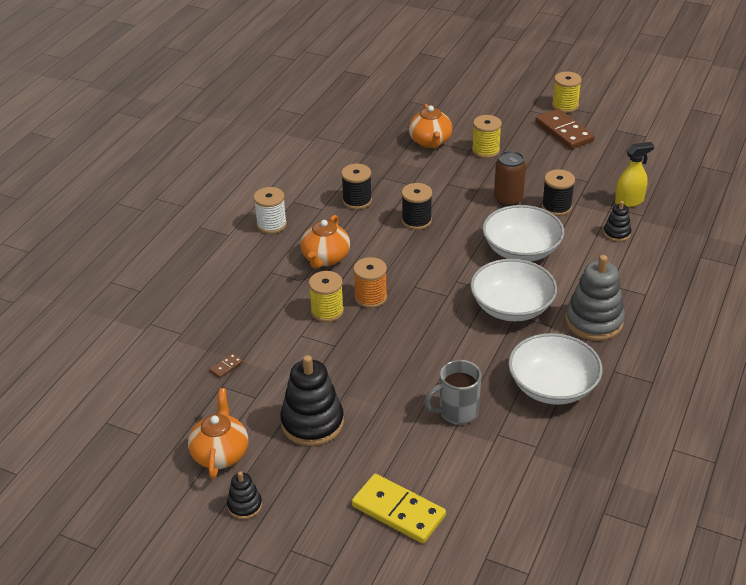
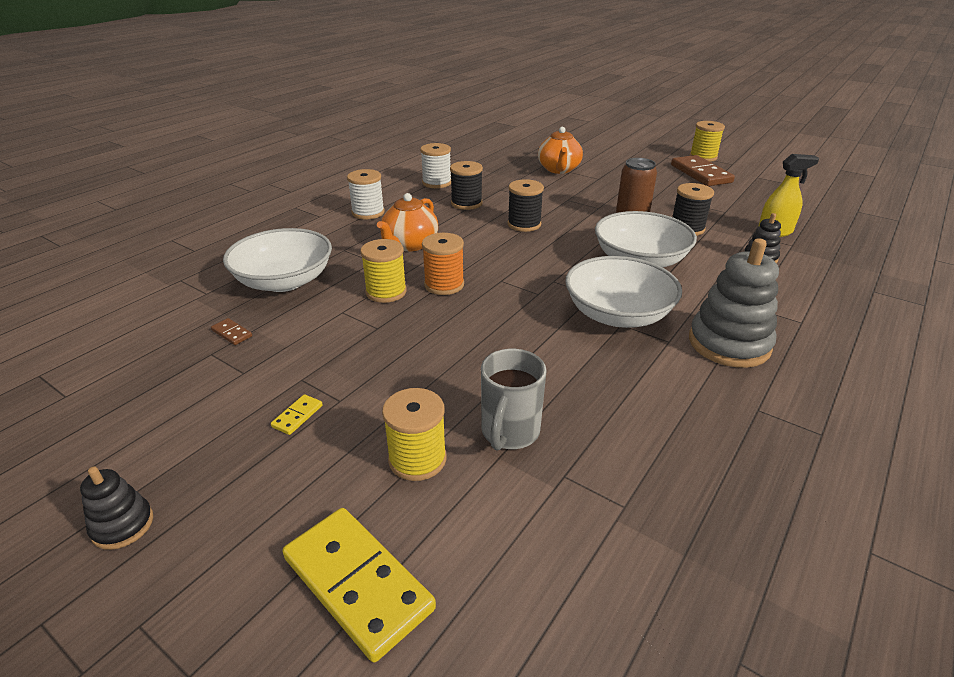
camera: 10 degrees right, 5 degrees down
(220, 453) = (147, 438): orange teapot -> none
(226, 367) = (232, 333): brown domino -> brown domino turned 75 degrees clockwise
(312, 423) = (297, 416): black stacking toy -> yellow domino
(319, 176) = (436, 183): none -> white spool
(457, 412) = (509, 432): grey mug -> grey mug turned 60 degrees counterclockwise
(485, 150) = (614, 180): yellow spool -> yellow spool (417, 459)
(552, 386) = (662, 417): white bowl -> white bowl (284, 281)

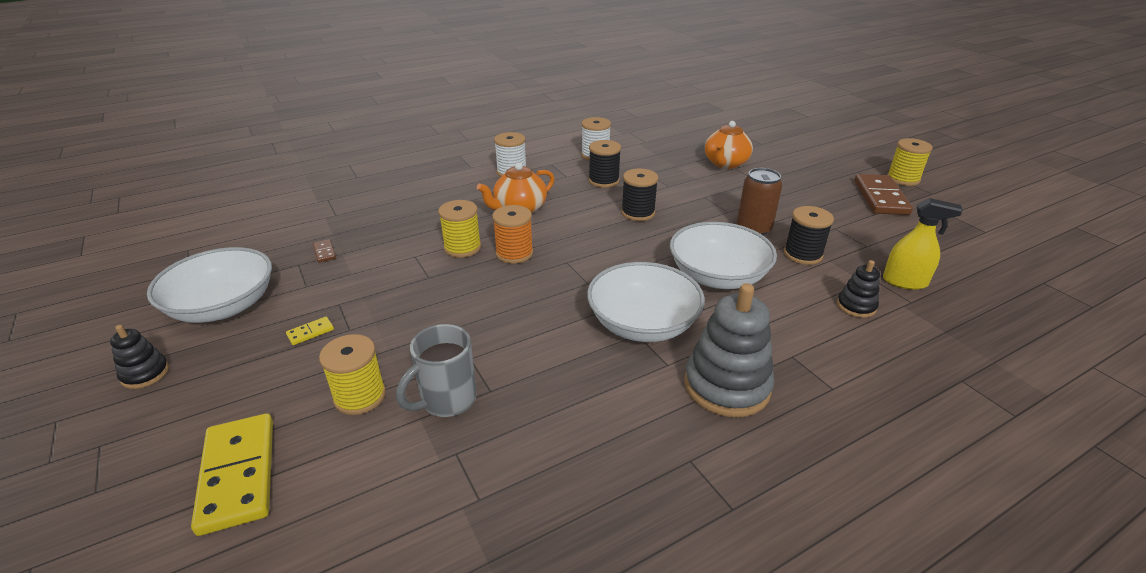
camera: 25 degrees right, 0 degrees up
(284, 281) = (396, 218): white bowl -> white bowl (223, 306)

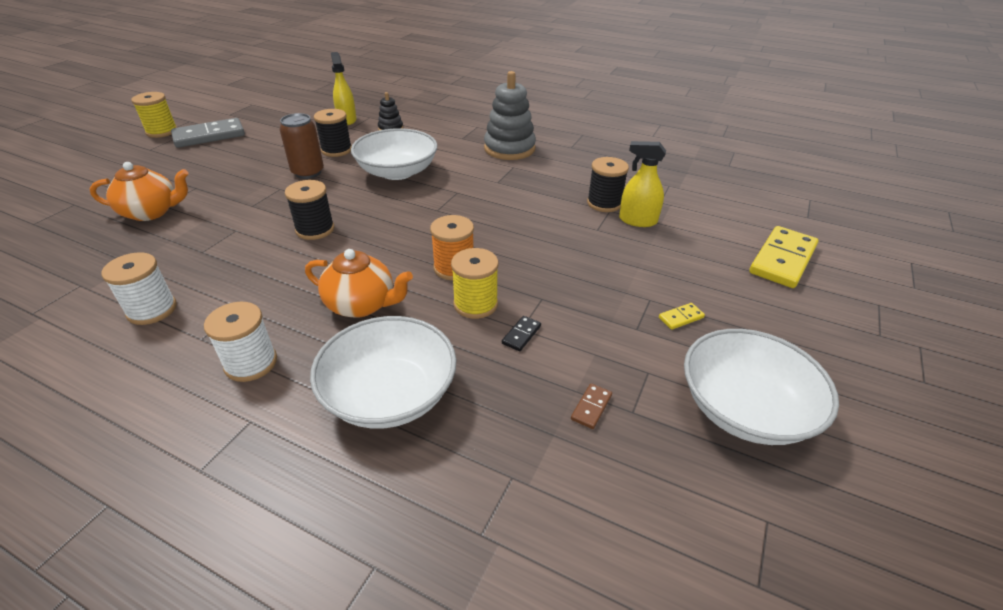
camera: 125 degrees left, 5 degrees up
(145, 374) = (841, 376): black stacking toy -> none
(310, 332) = (681, 318): yellow domino -> yellow domino turned 45 degrees counterclockwise
(360, 396) = (683, 252): yellow spool -> none
(409, 253) = (521, 335): none -> black domino
(447, 400) = (637, 220): grey mug -> yellow spray bottle
(604, 181) = (242, 274): black spool -> black spool (604, 203)
(642, 324) = (484, 183): white bowl -> white bowl (390, 394)
(880, 197) = (209, 136): brown domino -> grey domino

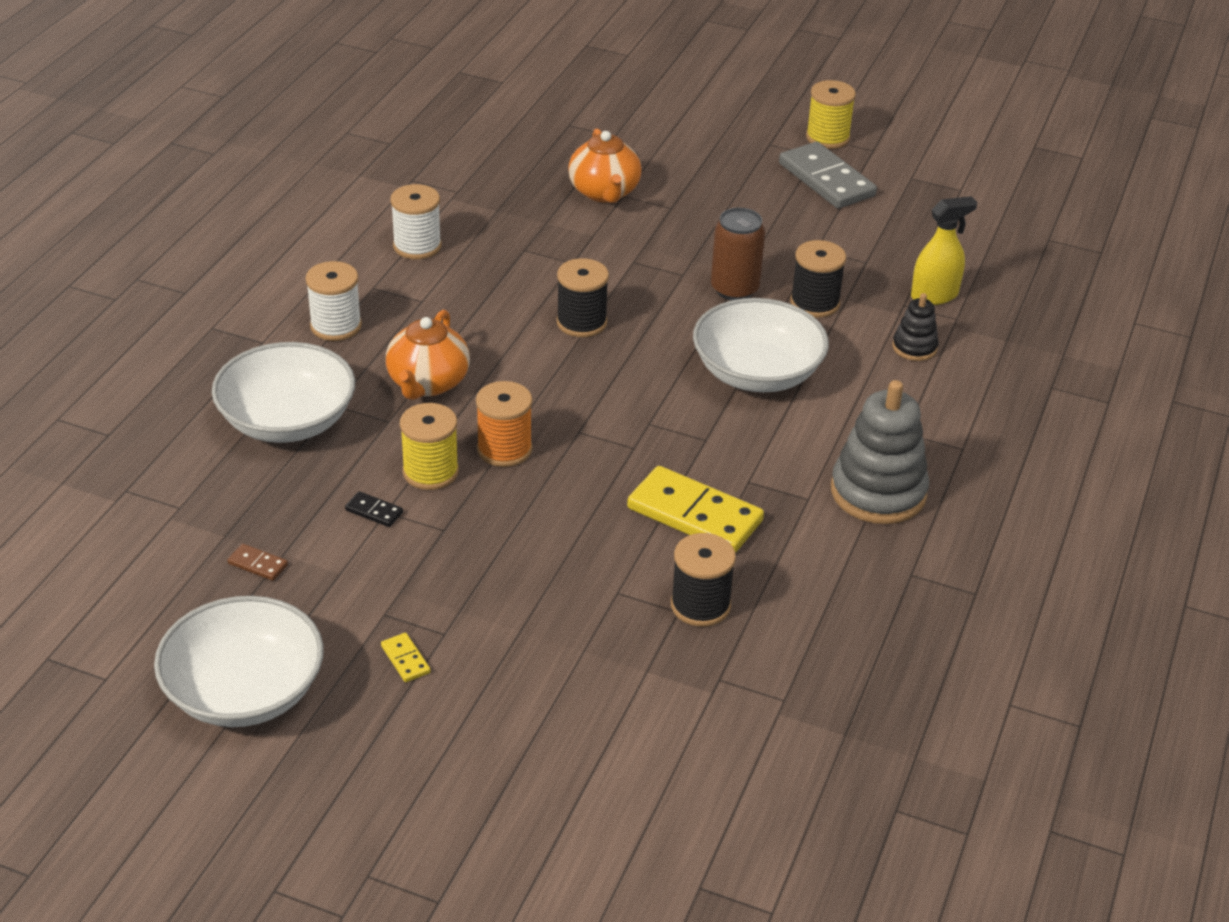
camera: 85 degrees right, 0 degrees up
(637, 220) = (650, 642): yellow spray bottle -> none
(782, 260) = (551, 809): yellow domino -> yellow domino (694, 515)

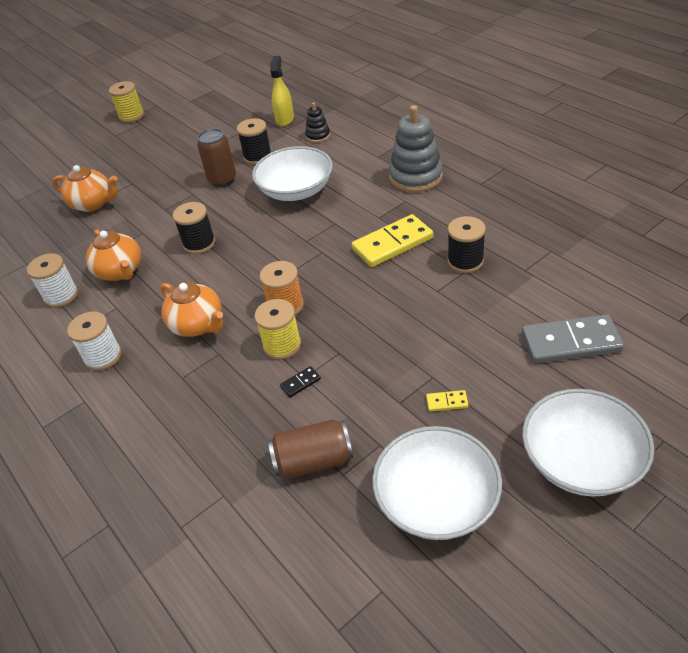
camera: 55 degrees left, 5 degrees up
(257, 564) = (313, 461): brown domino -> brown can
(287, 421) = (178, 407): white bowl -> white bowl (581, 460)
(487, 275) = (120, 271): none -> orange teapot
(826, 180) = (164, 126): grey domino -> grey domino (570, 342)

